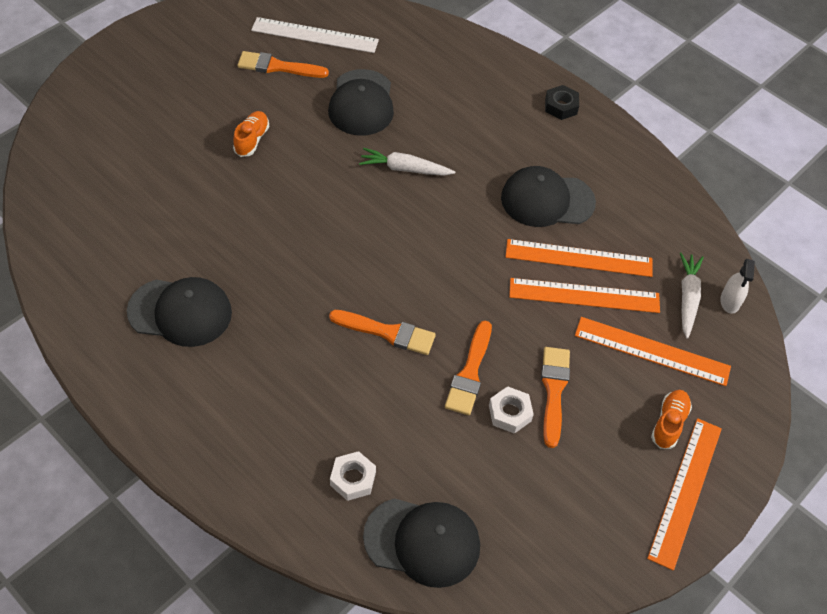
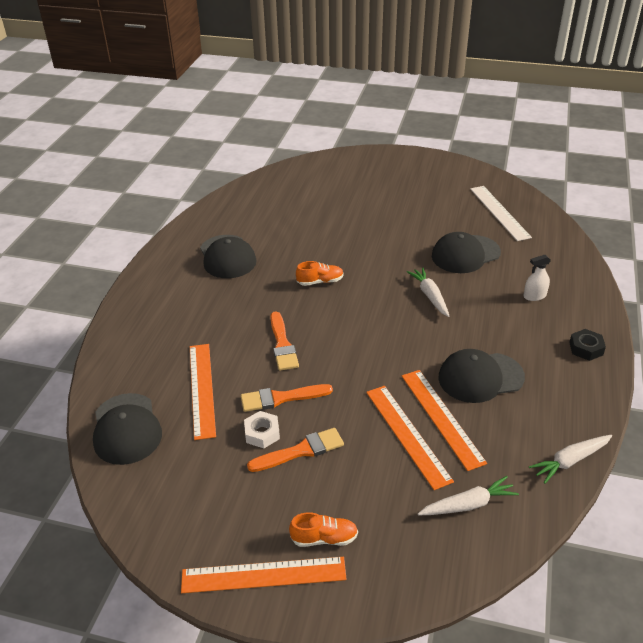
camera: 65 degrees right, 15 degrees down
(252, 140) = (382, 226): orange shoe -> orange shoe (320, 281)
(278, 67) = (453, 210): orange brush -> none
(353, 479) = (155, 376): white nut -> none
(547, 200) = (480, 377): black cap -> black cap turned 75 degrees counterclockwise
(652, 351) = (389, 499): orange ruler -> orange ruler (202, 389)
(680, 202) = (570, 461): none -> white carrot
(730, 301) = (493, 538): white spray bottle -> white spray bottle (534, 296)

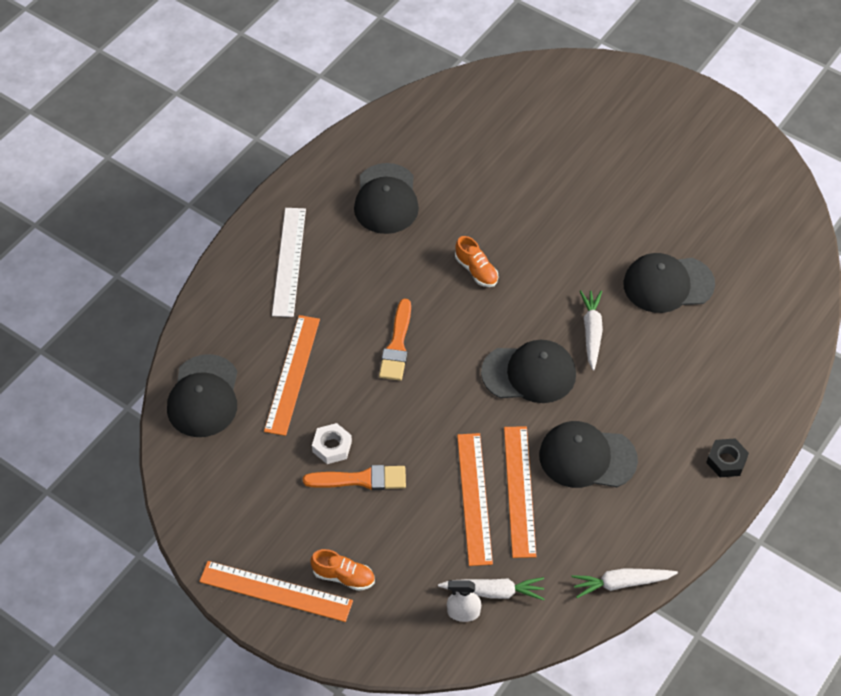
camera: 20 degrees right, 15 degrees up
(281, 398) = (367, 412): orange brush -> none
(320, 281) = (476, 270): orange shoe -> orange shoe turned 45 degrees clockwise
(399, 334) = (529, 373): none -> black cap
(499, 212) = (750, 230): white ruler -> white ruler (289, 261)
(534, 296) = (713, 372): white spray bottle -> white spray bottle (463, 612)

